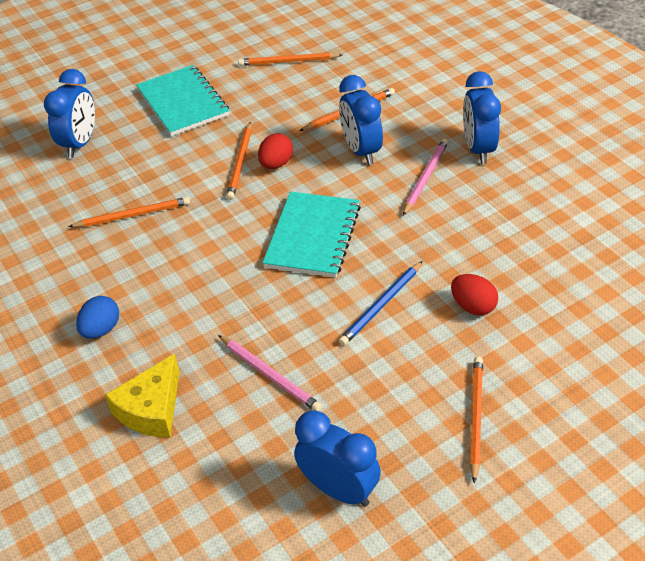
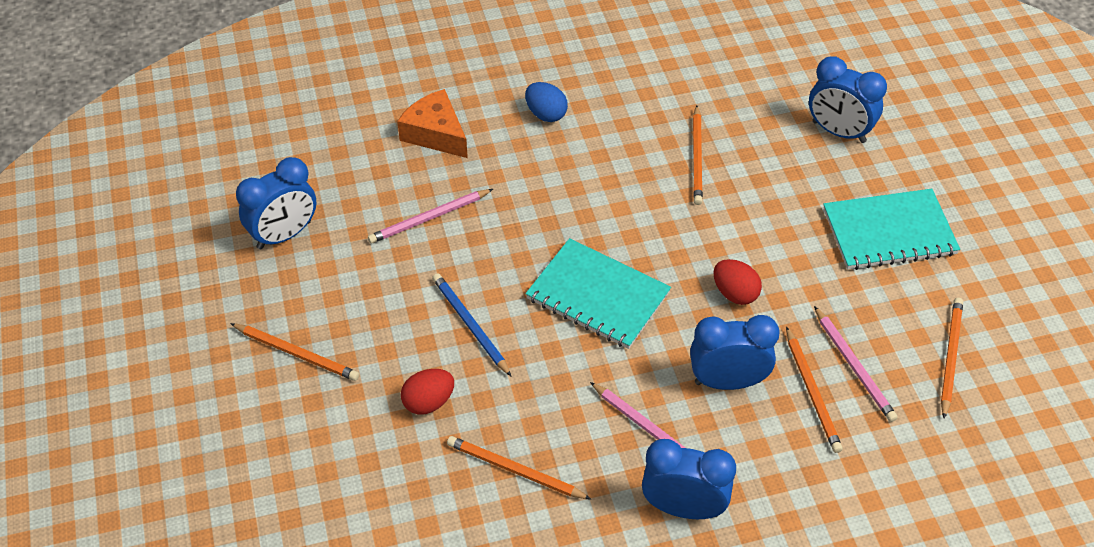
camera: 105 degrees right, 5 degrees up
(151, 409) = (435, 133): yellow cheese -> orange cheese
(240, 162) = (750, 262): orange pencil -> orange pencil (515, 470)
(317, 98) = (854, 366): none -> pink pencil

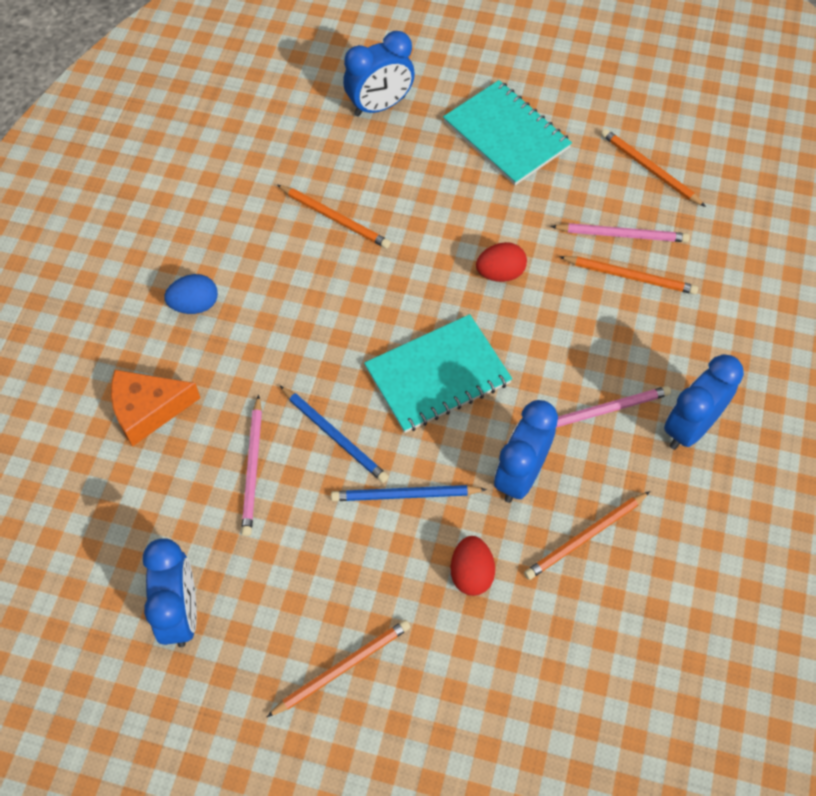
camera: 60 degrees left, 10 degrees up
(492, 254) = (334, 435): none -> blue pencil
(727, 381) = (586, 328): blue clock -> blue clock (520, 475)
(889, 232) = (506, 135): turquoise notebook -> turquoise notebook turned 60 degrees counterclockwise

